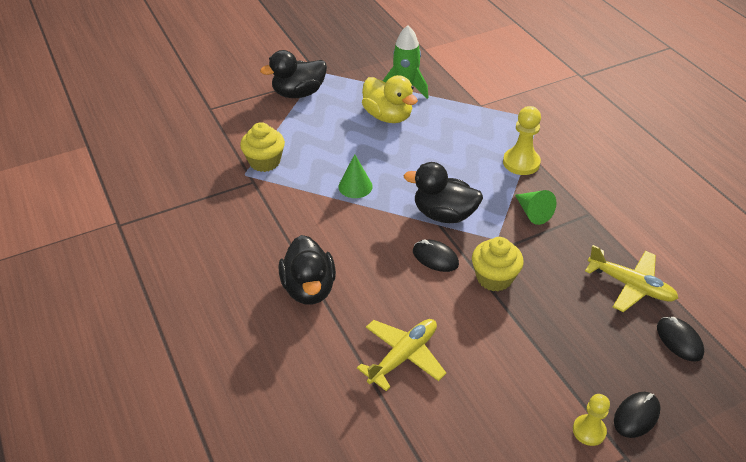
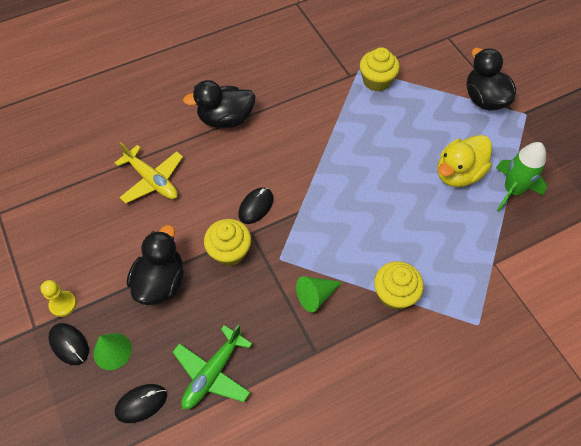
camera: 90 degrees right, 15 degrees up
(355, 186) = (347, 147): green cone -> green cone (112, 351)
(444, 214) = (311, 216): black duck -> black duck (161, 282)
(521, 163) = (394, 294): yellow pawn -> yellow cupcake
(630, 286) = (212, 373): yellow plane -> green plane

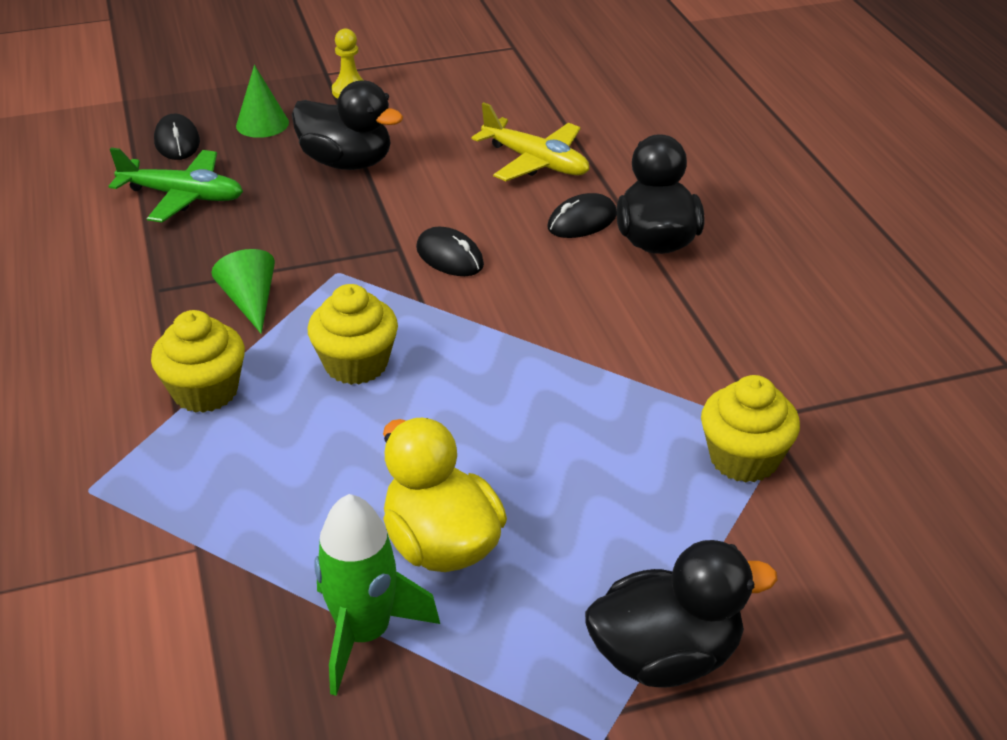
camera: 100 degrees right, 20 degrees down
(69, 344) = (289, 95): black mouse -> black mouse (582, 221)
(152, 180) = (535, 162): yellow plane -> yellow plane turned 105 degrees counterclockwise
(212, 373) = (183, 196): green plane -> green plane turned 150 degrees clockwise
(229, 251) = (372, 224): yellow cupcake -> yellow cupcake (356, 364)

